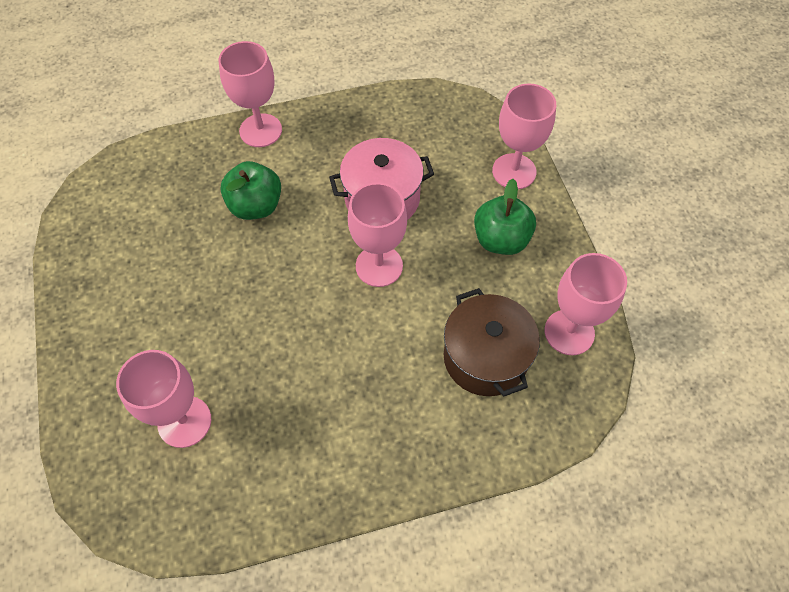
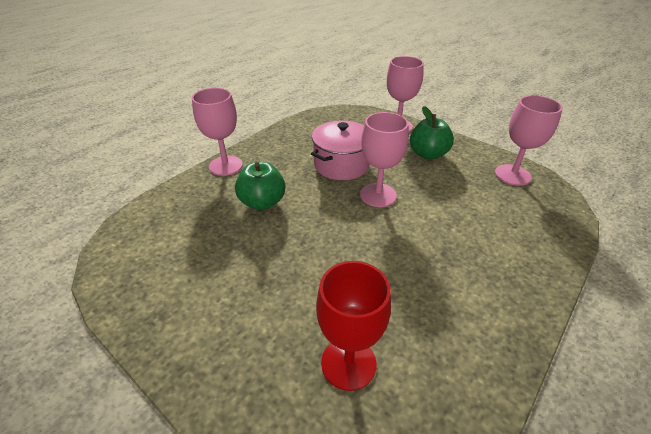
camera: 35 degrees left, 20 degrees down
(184, 421) = (348, 363): pink goblet -> red goblet
(485, 357) = (490, 207): brown pot -> none

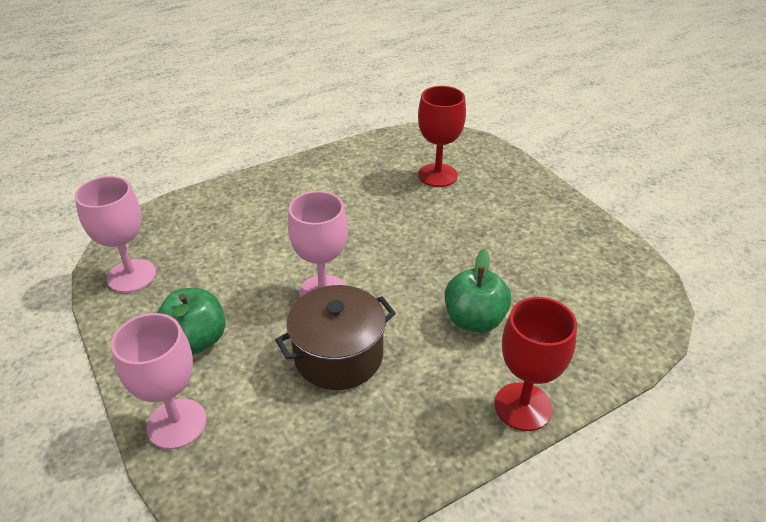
camera: 160 degrees left, 0 degrees up
(226, 165) = (523, 406): pink goblet -> red goblet
(341, 165) = (338, 356): pink pot -> brown pot

